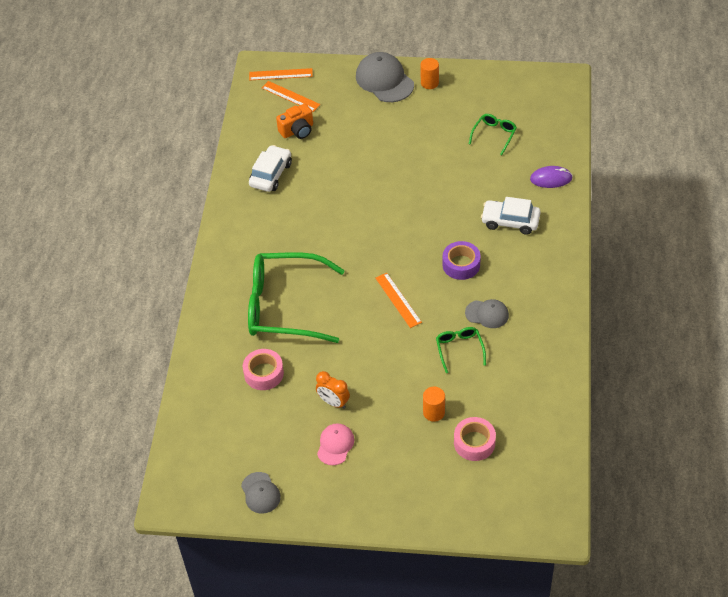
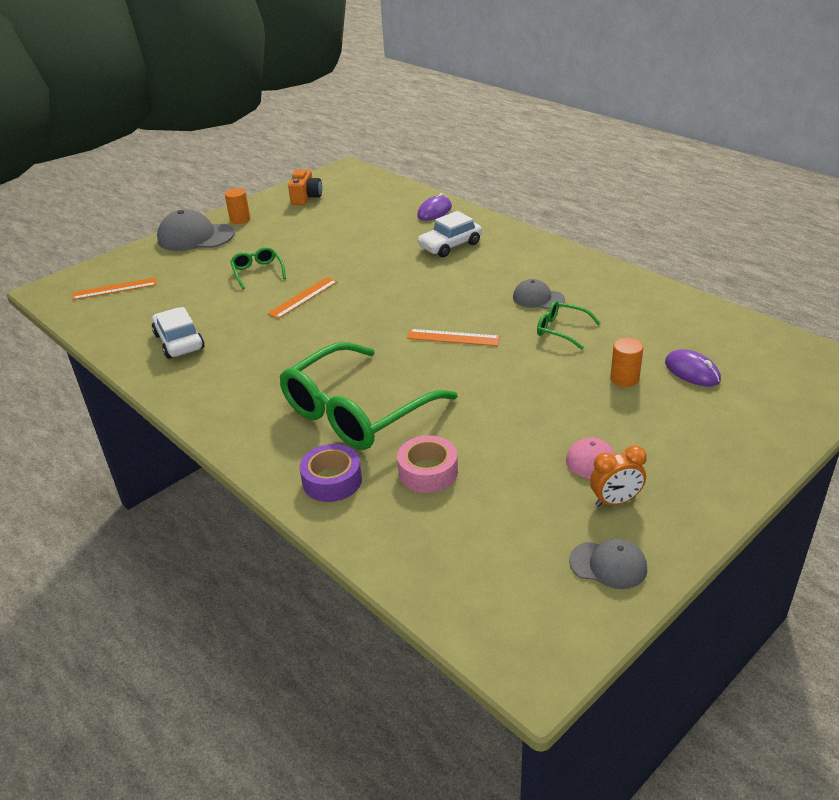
camera: 50 degrees left, 15 degrees down
(280, 74) = (80, 283): orange ruler -> orange ruler (303, 297)
(297, 130) = (159, 303): orange camera -> orange camera (306, 198)
(333, 402) = (533, 439): orange clock -> orange clock (615, 501)
(461, 265) = (461, 287): purple tape -> purple tape (332, 480)
(474, 443) = (692, 371): pink tape -> purple mouse
(487, 314) = (538, 298): grey cap -> grey cap turned 120 degrees counterclockwise
(494, 135) = (347, 216): green glasses -> green glasses (258, 272)

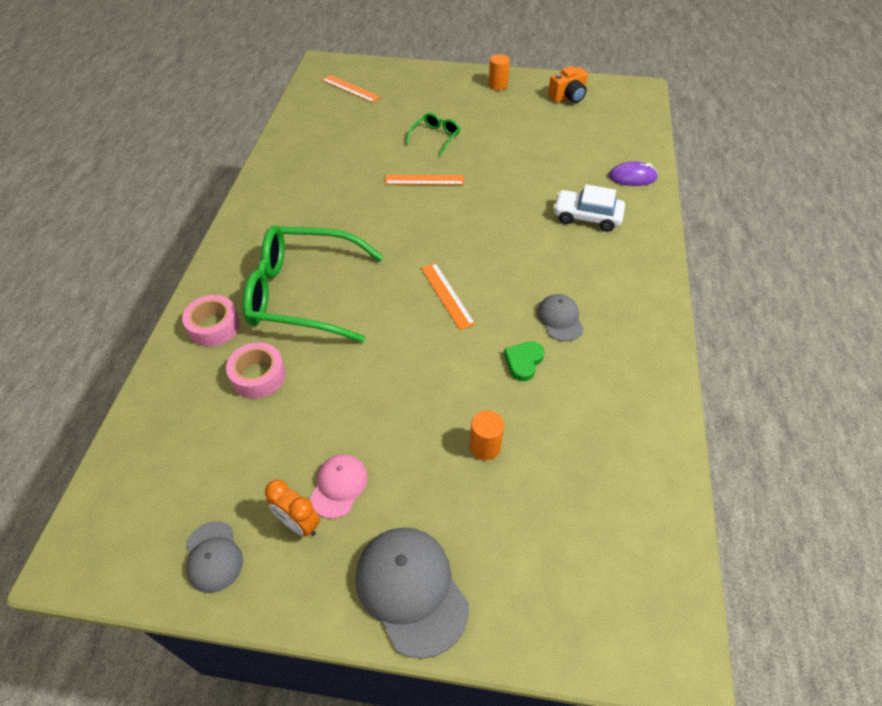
camera: 50 degrees right, 15 degrees up
(179, 341) = (315, 155): white car -> none
(195, 237) = (450, 80): grey cap -> grey cap (411, 590)
(332, 480) = (214, 326): purple tape -> pink tape
(561, 330) = (523, 362): green glasses -> green heart
(692, 371) = (542, 497): purple mouse -> none

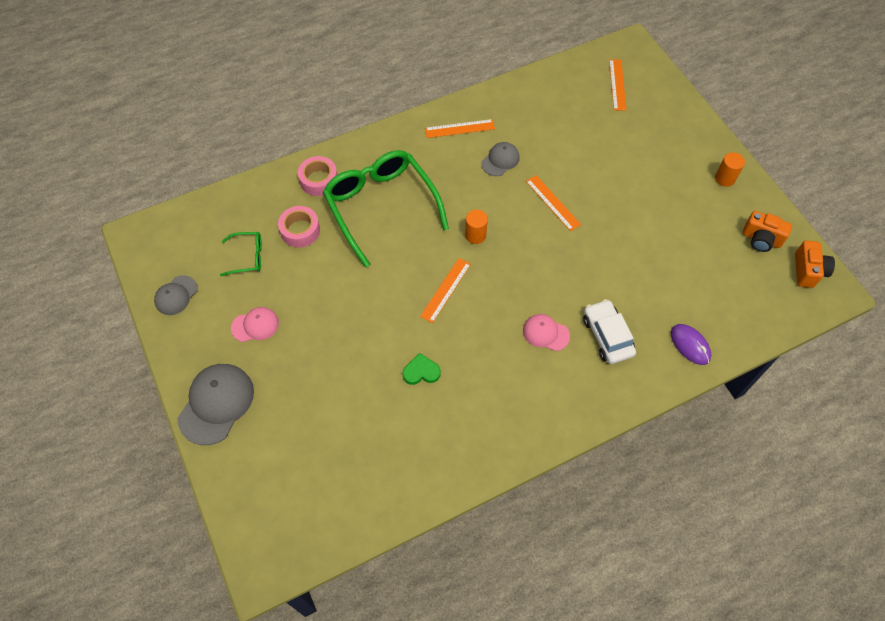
camera: 55 degrees right, 10 degrees up
(280, 194) = (459, 128): none -> orange ruler
(299, 523) = (220, 321): orange clock -> none
(435, 137) = (610, 178): green glasses -> green glasses (247, 257)
(485, 446) = (335, 387): orange cylinder -> orange cylinder (475, 235)
(553, 252) = (545, 333): none -> pink cap
(560, 319) = (479, 374): grey cap -> grey cap (500, 160)
(614, 91) = (808, 271): none -> orange camera

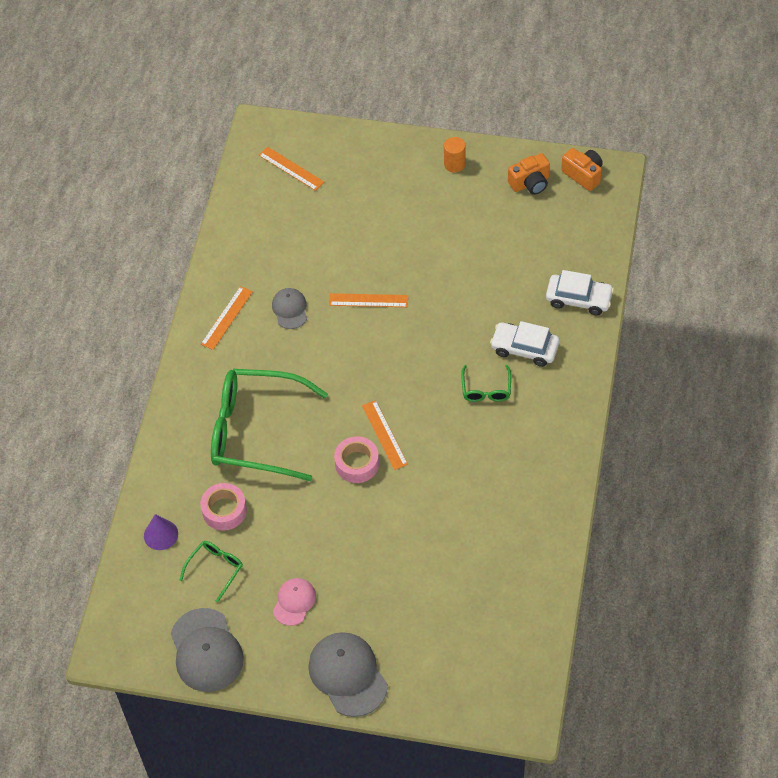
camera: 50 degrees left, 5 degrees down
(176, 295) = (206, 650): grey cap -> grey cap, size x1.74
(252, 206) = (161, 534): none -> purple cone
(319, 180) = (181, 463): pink tape -> pink tape (357, 464)
(421, 372) = (446, 501): green heart -> none
(475, 235) = (350, 378): orange cylinder -> none
(545, 333) = (486, 389): pink cap -> green glasses
(690, 345) = (579, 299): purple mouse -> white car

